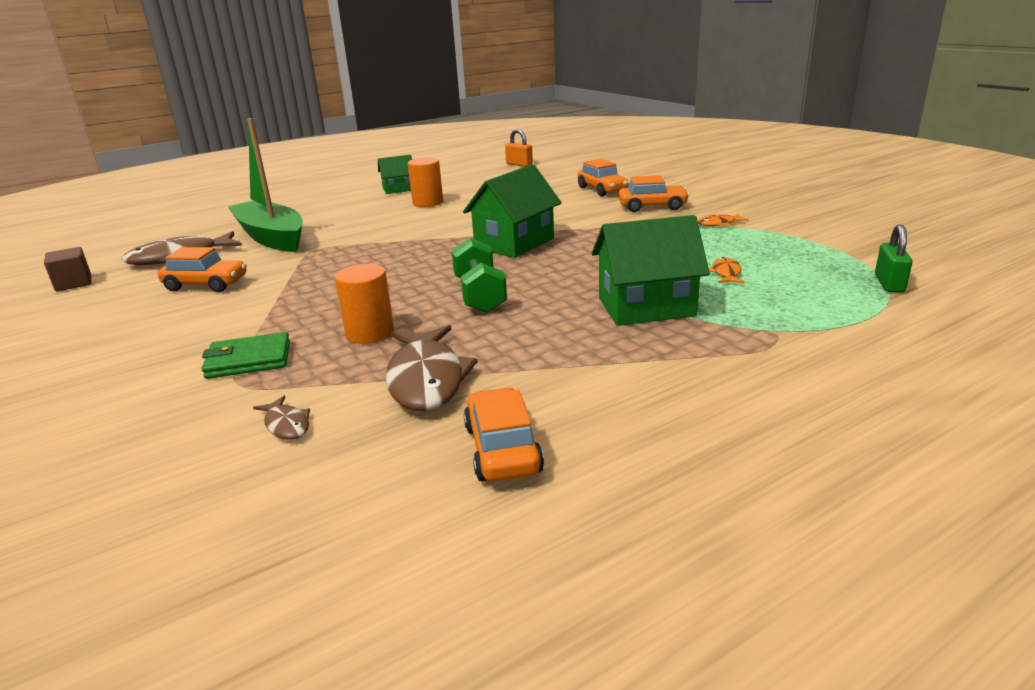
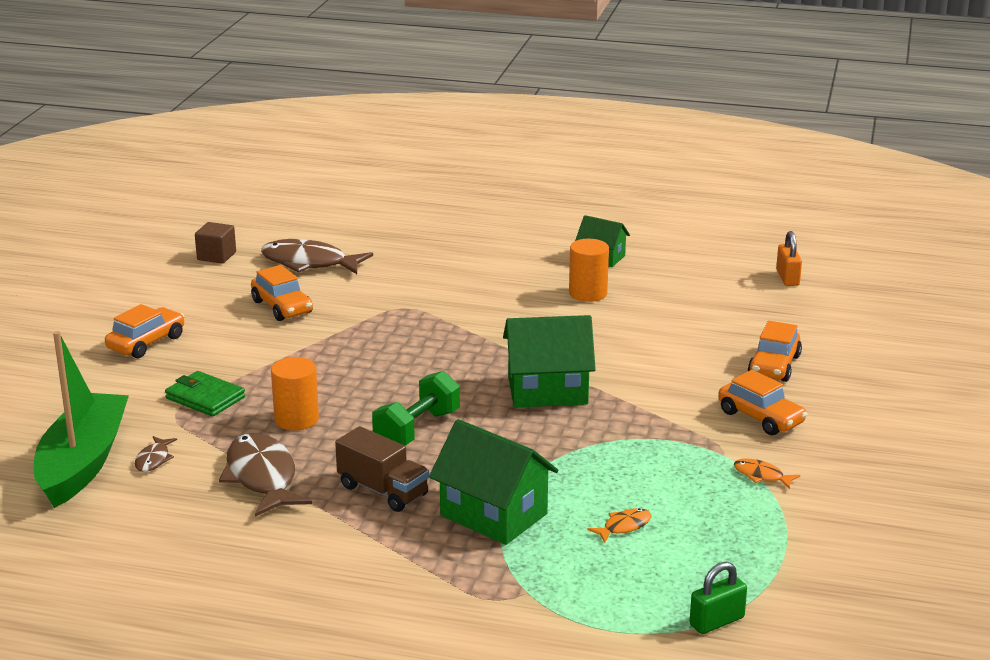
camera: 45 degrees right, 0 degrees up
(271, 237) = (399, 273): green boat -> green boat (83, 462)
(426, 379) = (262, 477): brown fish -> brown fish turned 120 degrees clockwise
(502, 449) = (214, 547): orange car -> orange car (146, 343)
(543, 335) = (383, 491): none -> brown truck

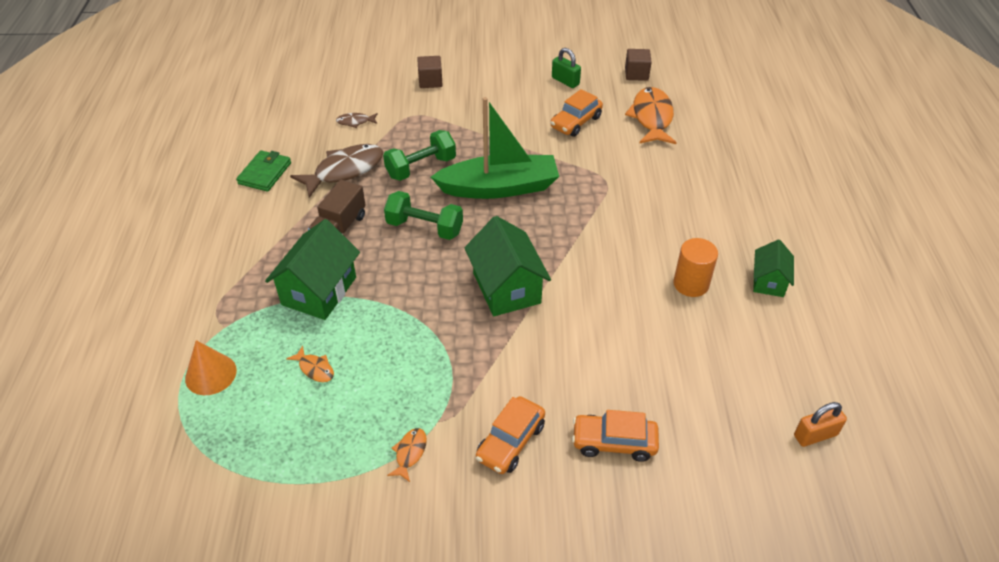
camera: 75 degrees right, 20 degrees up
(83, 462) = (345, 97): green boat -> green boat (499, 187)
(106, 391) = (430, 81): none -> brown cube
(146, 343) = (497, 79): orange car -> none
(205, 398) = (436, 122): green wallet -> green wallet (265, 173)
(296, 419) = (421, 167): orange cylinder -> green dumbbell
(309, 263) = (652, 118): brown fish -> orange fish
(606, 605) = (210, 374): none -> orange cone
(716, 621) = (193, 445): green padlock -> green padlock (565, 81)

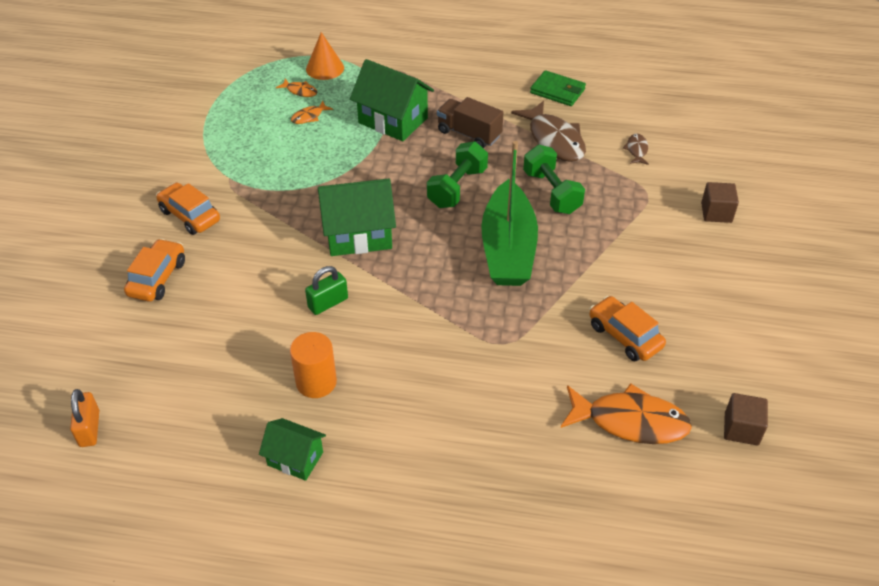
camera: 100 degrees right, 0 degrees up
(410, 453) = (207, 161): orange fish -> orange fish (300, 91)
(565, 81) = (720, 342): green padlock -> green padlock (328, 303)

